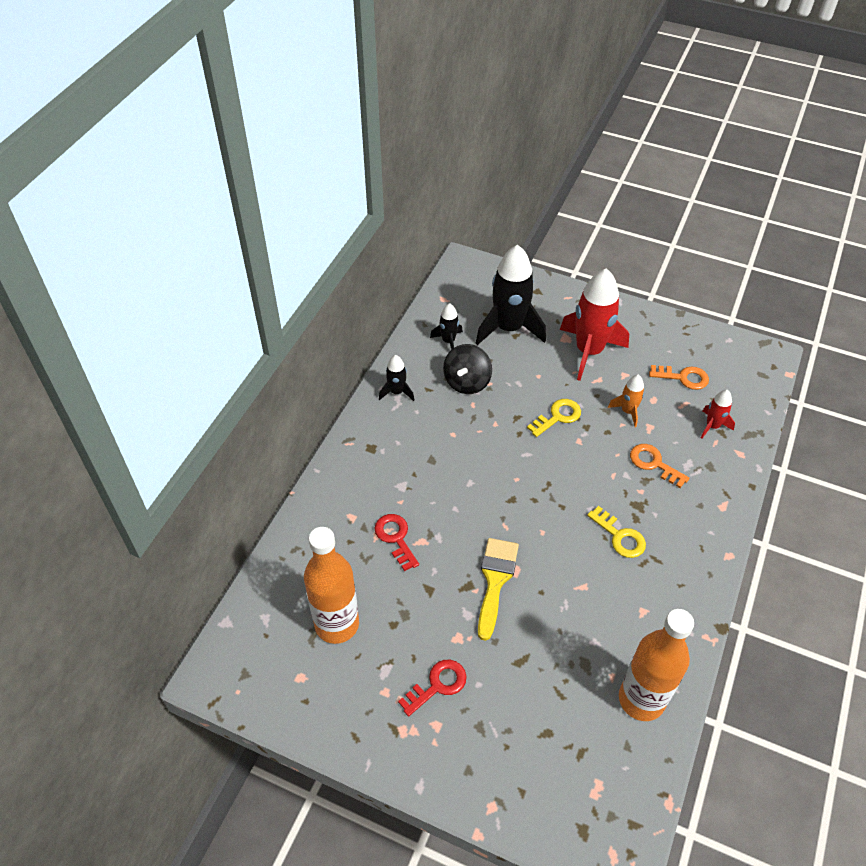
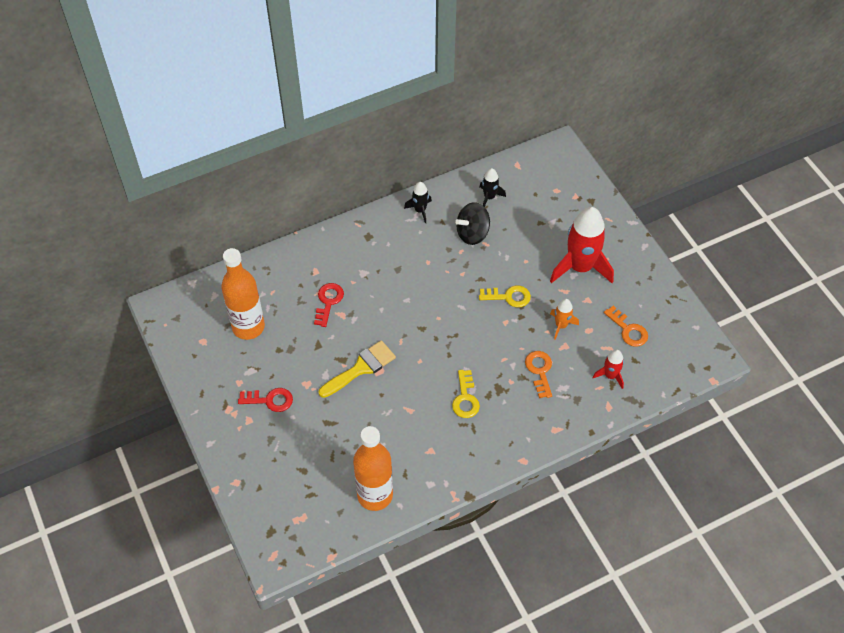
camera: 40 degrees right, 5 degrees up
(509, 328) = (541, 214): black rocket -> none

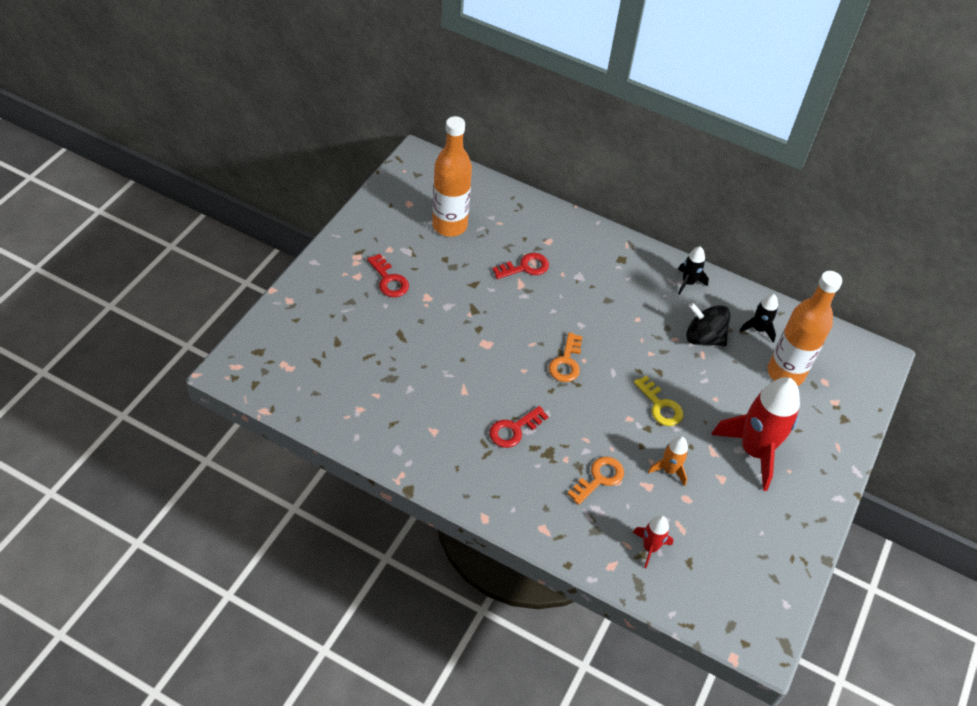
camera: 50 degrees right, 5 degrees down
(361, 368) = (477, 328): yellow brush -> none
(375, 495) = (352, 411): orange bottle -> orange bottle (785, 373)
(465, 398) = (514, 429): yellow key -> red key
(628, 330) = (720, 536): orange key -> orange key (566, 362)

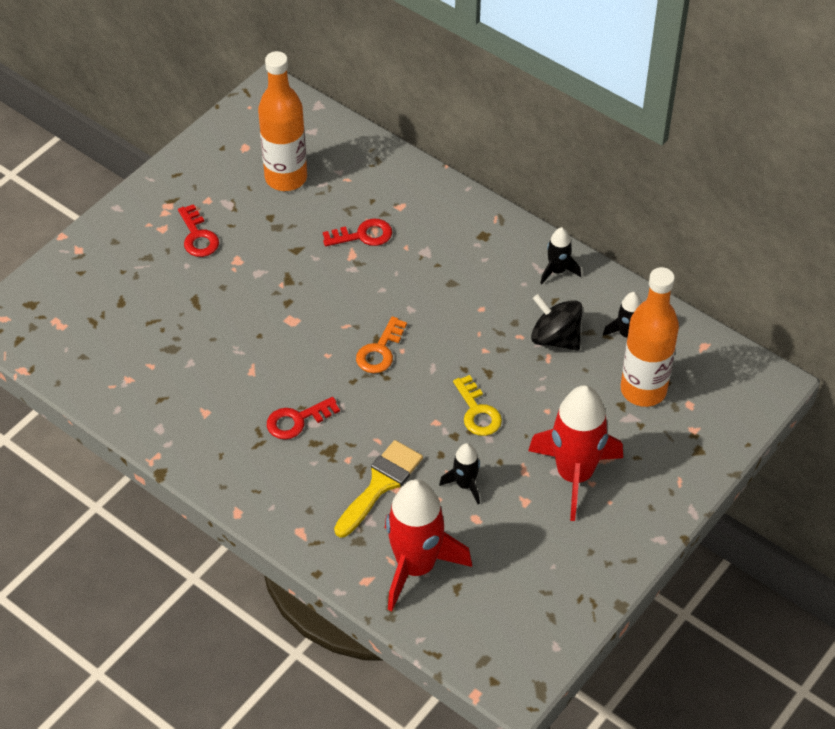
camera: 15 degrees right, 0 degrees up
(599, 478) = (380, 485): orange key -> yellow brush
(650, 548) = (416, 566): red rocket -> red rocket, size x2.08
(669, 470) = (465, 485): orange rocket -> black rocket

